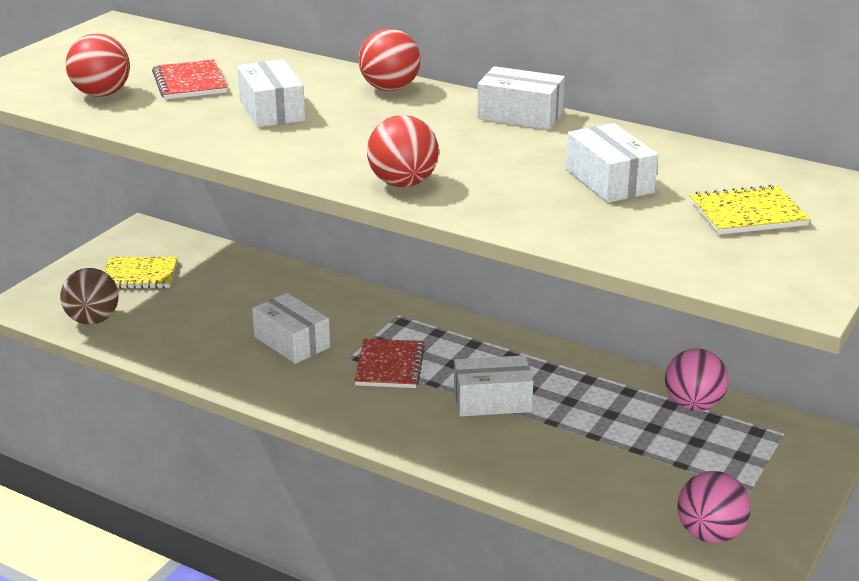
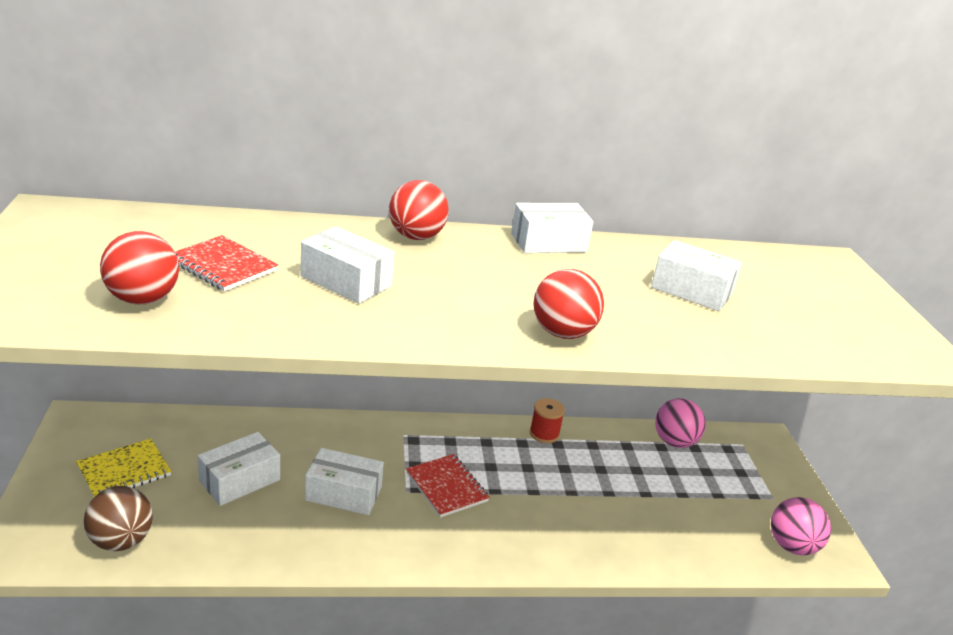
camera: 40 degrees left, 0 degrees up
(492, 400) = (552, 490): white box -> white box (240, 480)
(545, 354) = (544, 433): none -> red spool
(747, 214) = (805, 297): yellow notebook -> none

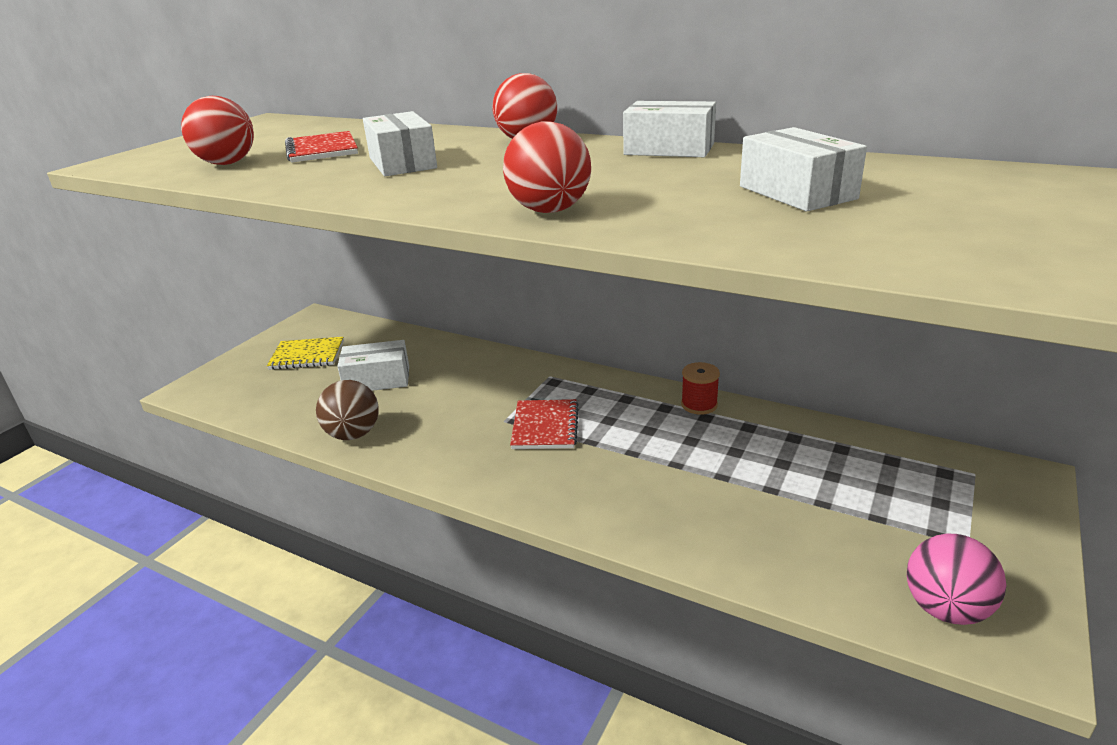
camera: 40 degrees right, 0 degrees up
(121, 541) = (255, 400): brown ball -> brown ball (353, 434)
(343, 493) = (447, 408): white box -> none
(674, 442) = (866, 448): pink ball -> none

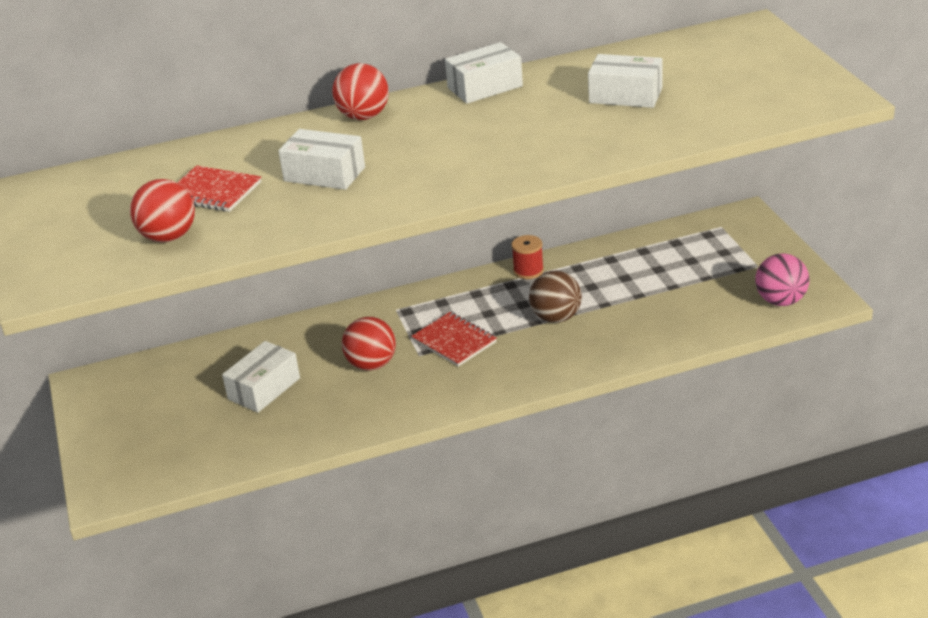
camera: 45 degrees left, 5 degrees up
(307, 355) = (155, 410): yellow notebook -> none
(353, 434) = (327, 428): brown ball -> brown ball (556, 317)
(549, 210) = (524, 165): red ball -> red ball (372, 364)

